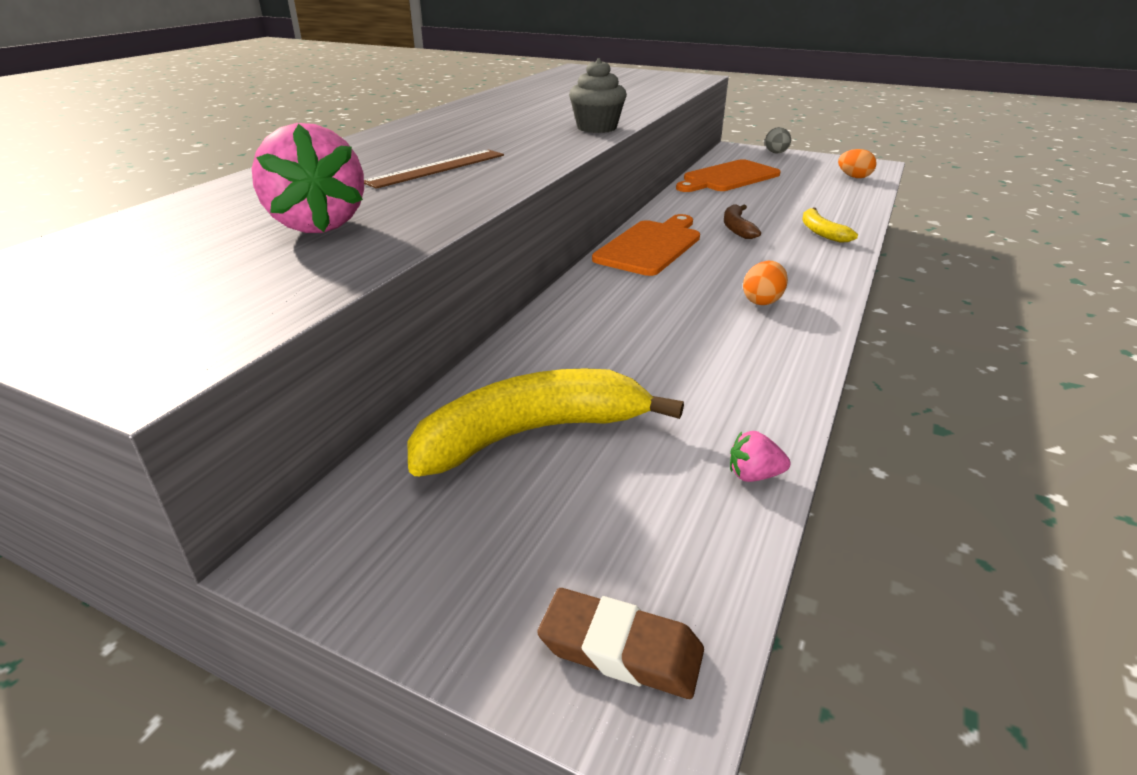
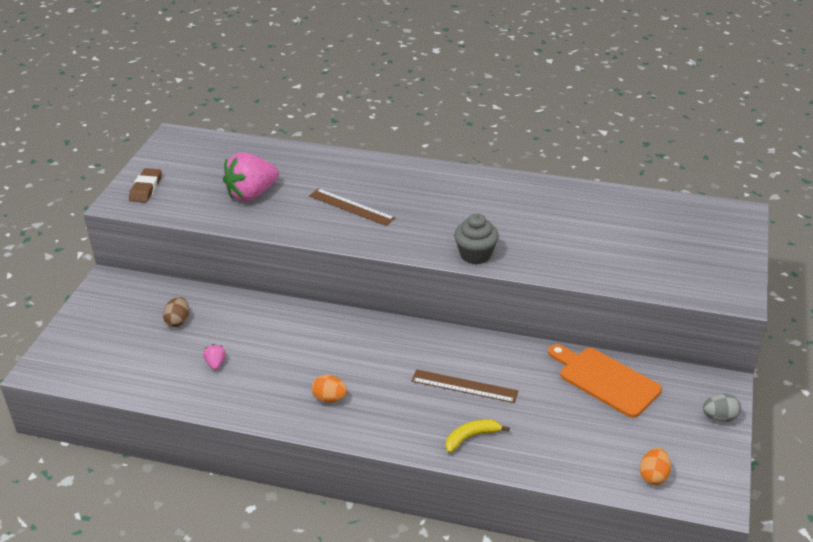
camera: 80 degrees right, 5 degrees up
(531, 434) = (178, 321): yellow banana -> brown egg
(620, 649) = (61, 360): brown eraser -> brown eraser (146, 188)
(650, 246) = (412, 341): orange cutting board -> none
(737, 228) = (464, 386): brown banana -> brown ruler
(753, 475) = (149, 392): pink strawberry -> pink strawberry (215, 364)

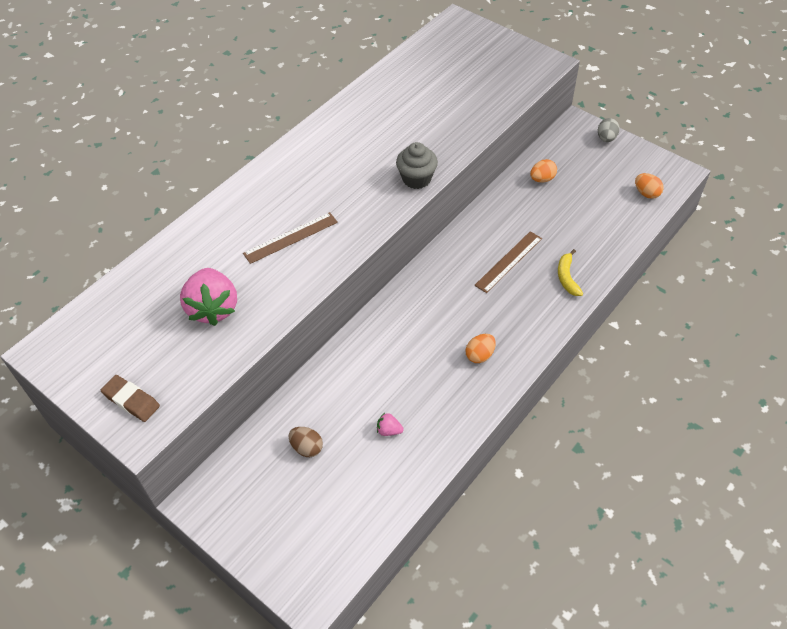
camera: 65 degrees left, 15 degrees up
(605, 380) = (542, 179): orange cutting board -> orange egg

